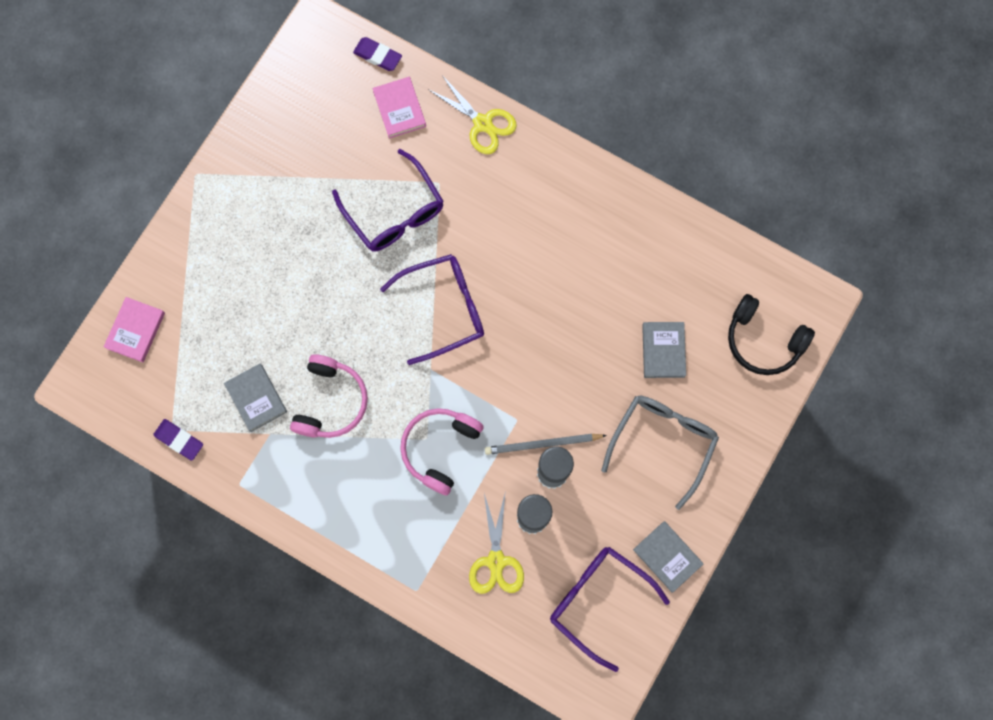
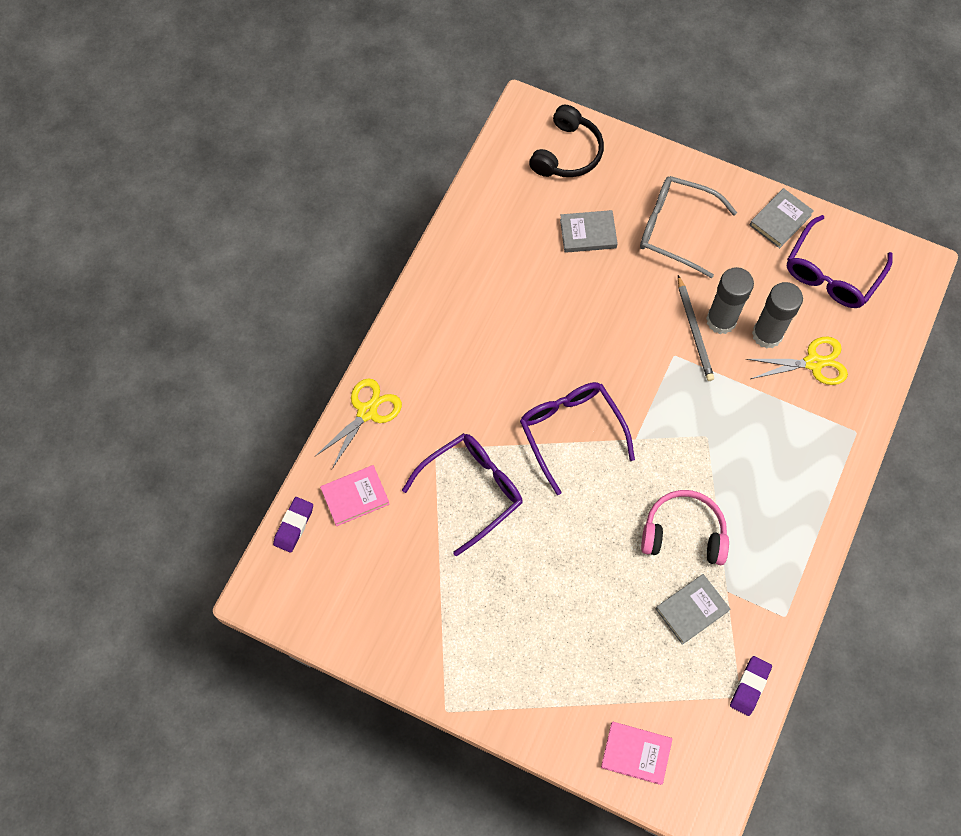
camera: 95 degrees left, 10 degrees down
(440, 448) = (714, 423): pink headphones -> none

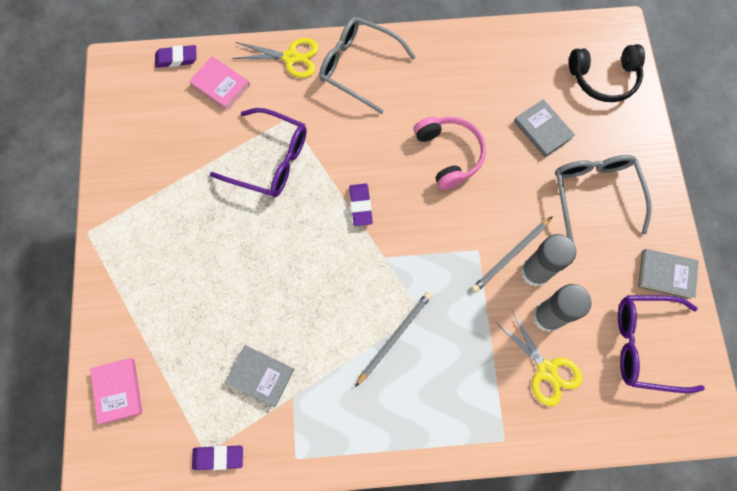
camera: 60 degrees right, 5 degrees up
(419, 354) = (358, 67): none -> grey glasses
(571, 432) = (360, 205): purple glasses -> purple eraser
(683, 533) = (324, 336): pink headphones -> pink headphones (449, 154)
(717, 471) = (394, 337): none -> grey pencil

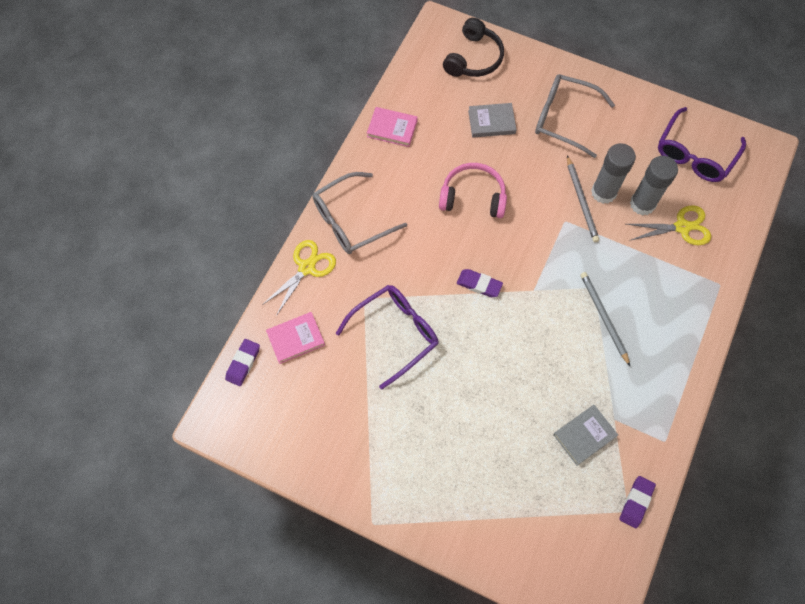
camera: 60 degrees left, 5 degrees down
(118, 391) = (538, 561): pink book -> pink book (392, 129)
(666, 275) = (650, 111): grey book -> none

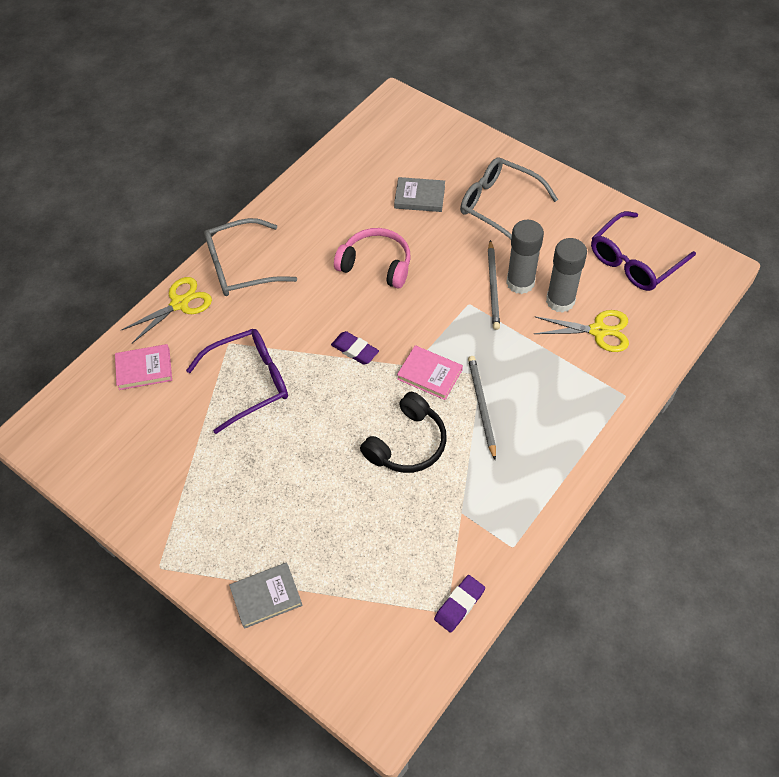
camera: 15 degrees right, 10 degrees down
(243, 363) = (82, 383): purple eraser -> none
(392, 129) = (313, 188): pink book -> pink book (429, 374)
(474, 58) = (420, 135): black headphones -> black headphones (407, 443)
(584, 435) = (422, 523): grey book -> grey book (266, 596)

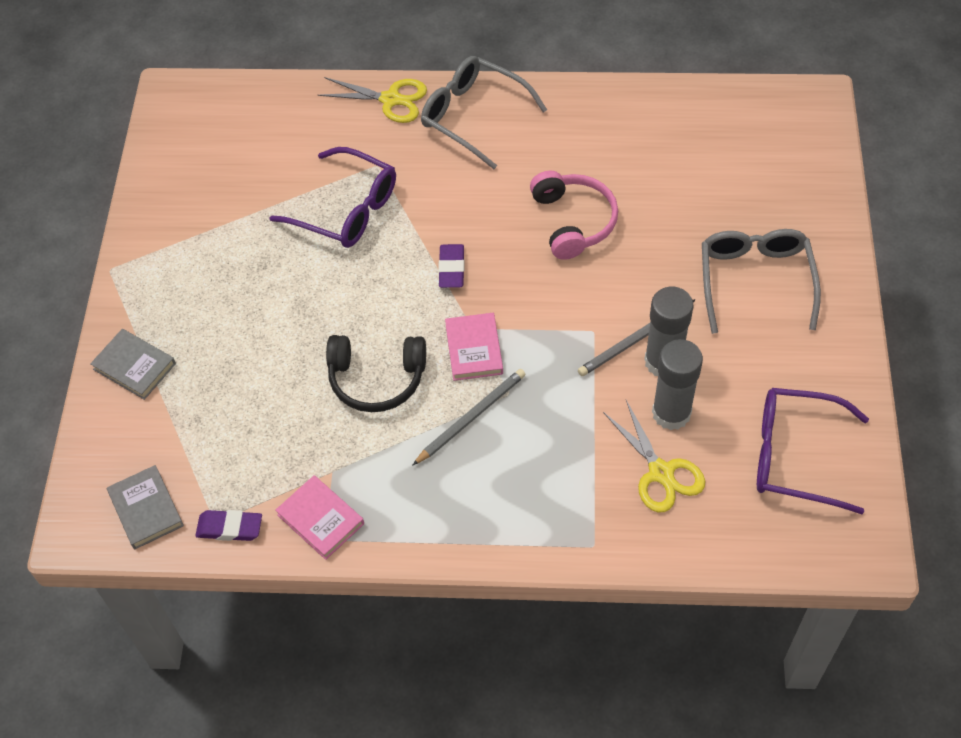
camera: 55 degrees right, 0 degrees up
(144, 369) = (298, 123): pink book -> pink book (320, 519)
(419, 197) = (698, 203): grey book -> grey book (146, 509)

